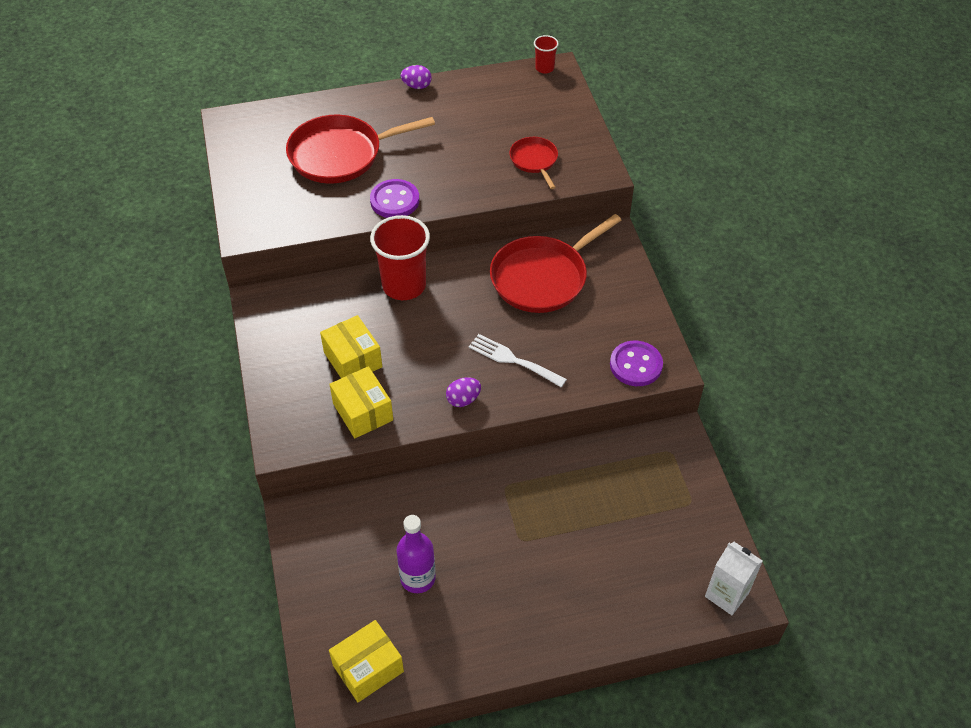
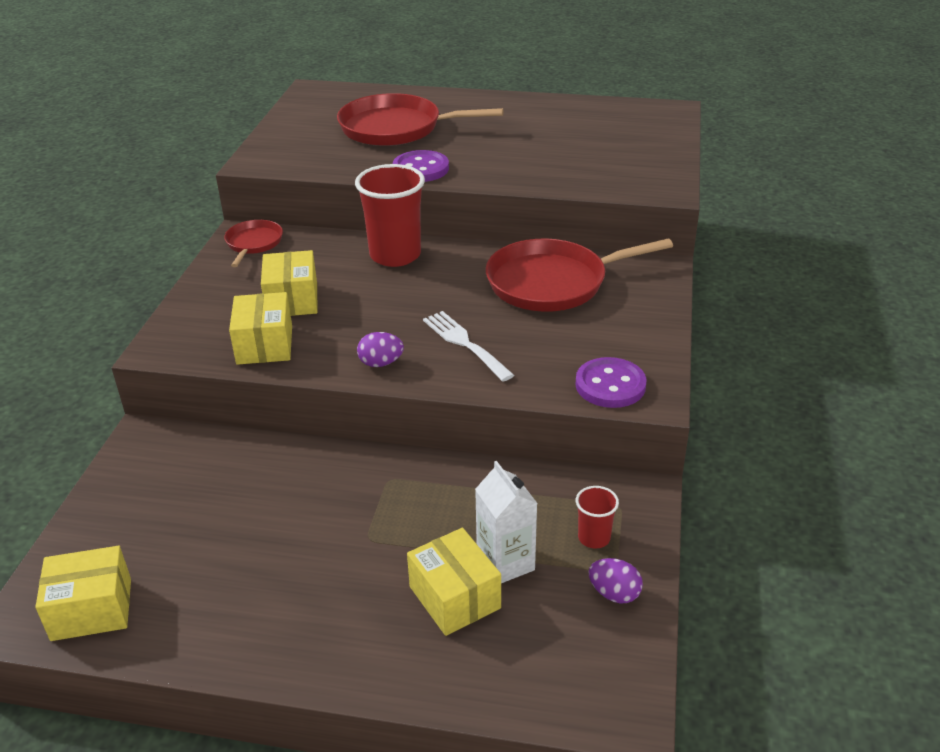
camera: 25 degrees right, 15 degrees down
(417, 86) = (513, 97): purple egg -> purple egg (614, 593)
(418, 578) = (221, 537): purple bottle -> none
(534, 160) = (596, 168): red pan -> red pan (253, 243)
(544, 68) = (660, 106): red cup -> red cup (594, 538)
(604, 562) = (455, 597): none -> yellow box
(726, 594) = (599, 694): white carton -> white carton (505, 563)

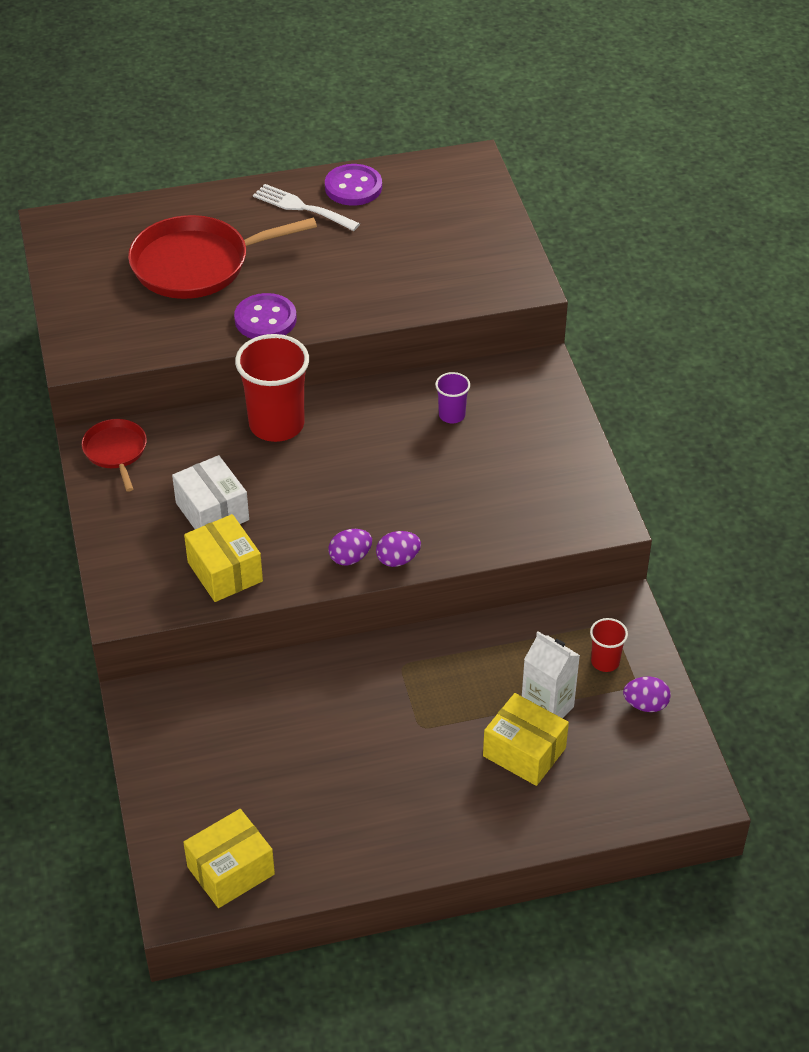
camera: 25 degrees left, 10 degrees up
(292, 300) = (212, 511): yellow box -> white box
(423, 376) = (398, 559): none -> purple egg
(464, 343) = (413, 512): white fork -> white fork (302, 207)
(552, 282) = (452, 415): red pan -> purple cup
(610, 385) = (566, 517): purple button -> purple button (353, 187)

